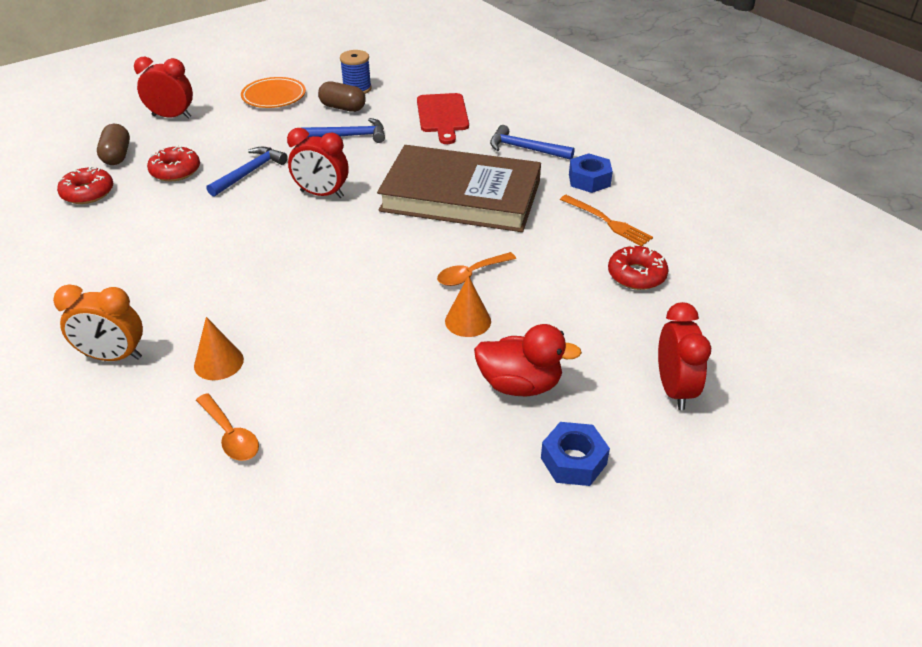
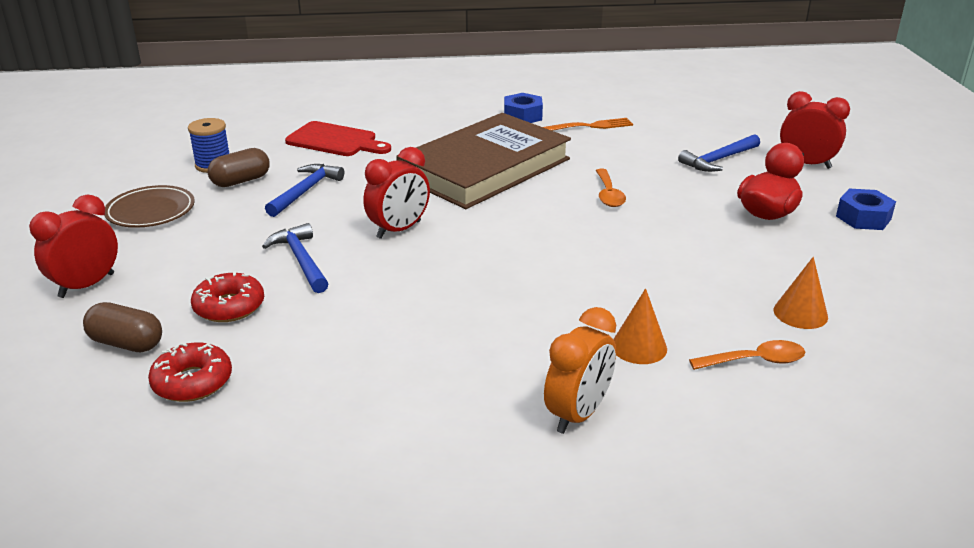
camera: 60 degrees left, 10 degrees down
(274, 97) = (151, 212): orange plate -> brown plate
(468, 321) = (672, 212): orange cone -> orange cone (800, 313)
(525, 149) = (443, 124): blue hammer -> blue hammer (718, 160)
(636, 275) = (667, 137): red donut -> none

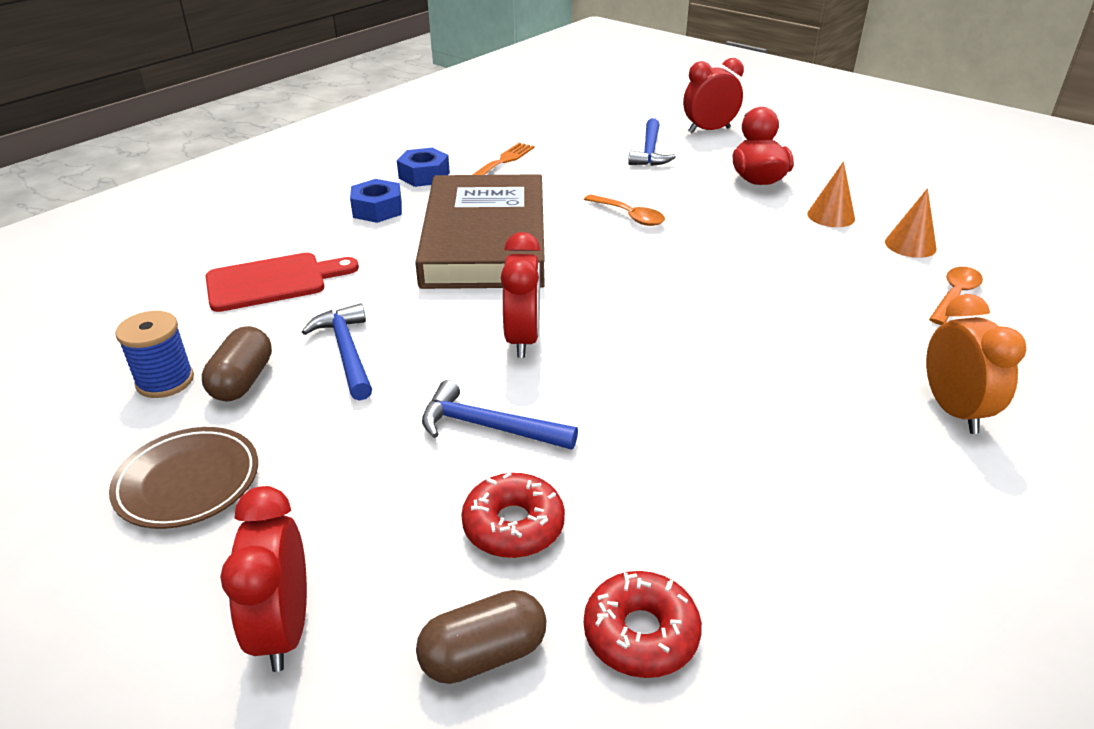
camera: 45 degrees left, 5 degrees up
(639, 347) = (882, 330): orange cone -> orange cone (831, 216)
(863, 217) = (812, 156): blue nut -> blue nut (377, 209)

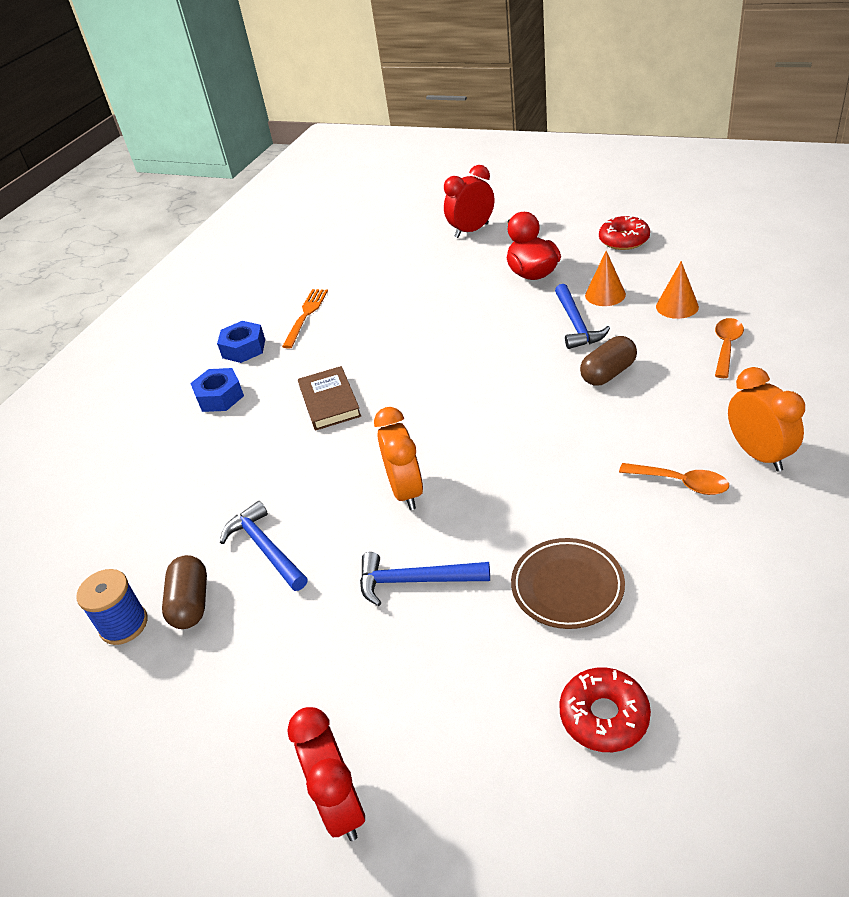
camera: 10 degrees left, 5 degrees up
(188, 482) = (196, 710): brown plate -> brown plate (567, 587)
(273, 282) = (165, 498): red cutting board -> none
(483, 655) = (499, 772): brown capsule -> brown capsule (608, 373)
(485, 240) = (329, 401): brown book -> brown book, size x0.46
(513, 525) = (473, 660): red donut -> red donut (624, 240)
(523, 339) = (406, 491): red clock -> orange clock
(629, 216) = (441, 341): orange spoon -> orange spoon (681, 483)
(649, 151) = (430, 267): blue hammer -> blue hammer (576, 324)

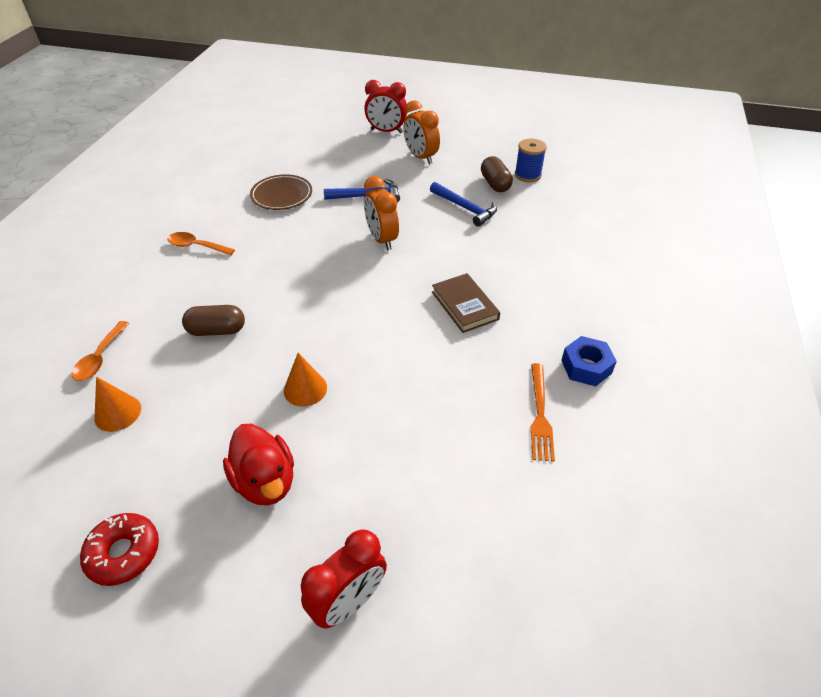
camera: 165 degrees right, 5 degrees up
(220, 397) = (572, 311): blue nut -> none
(340, 805) = (386, 131): red clock -> red clock turned 135 degrees clockwise
(576, 324) = (230, 390): blue hammer -> none
(604, 716) = (274, 156): red donut -> none
(605, 294) = (187, 435): orange cone -> orange cone (305, 389)
(608, 373) = (217, 330): brown capsule -> brown capsule turned 45 degrees clockwise
(758, 454) = (135, 264): orange clock -> orange clock (420, 157)

